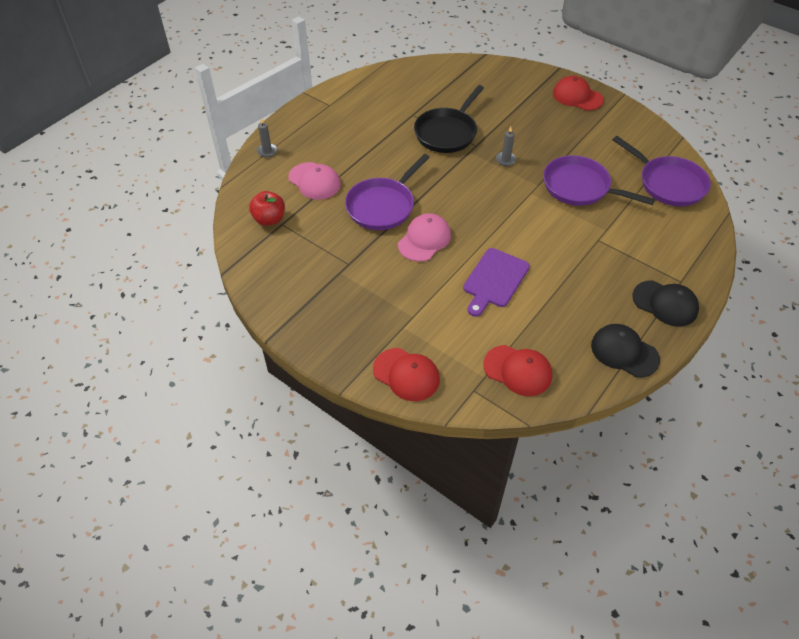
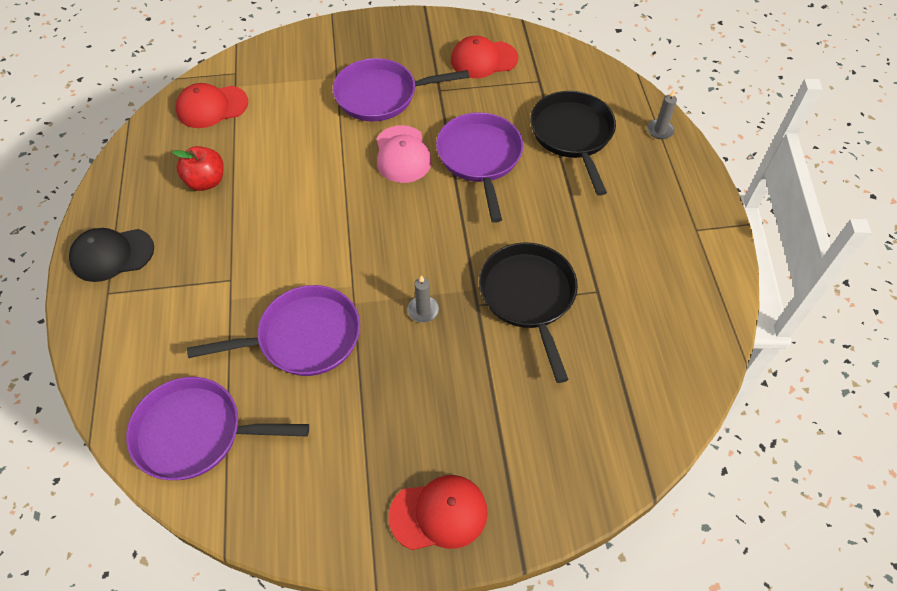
camera: 135 degrees right, 5 degrees up
(269, 219) = (554, 77): red apple -> red apple (206, 181)
(314, 181) = (573, 135): pink cap -> black pan
(390, 288) = (381, 95): none -> purple pan
(406, 374) = (297, 50): red cap -> red cap (483, 59)
(494, 280) = (299, 163): purple cutting board -> none
(624, 352) = (127, 180): black cap -> none

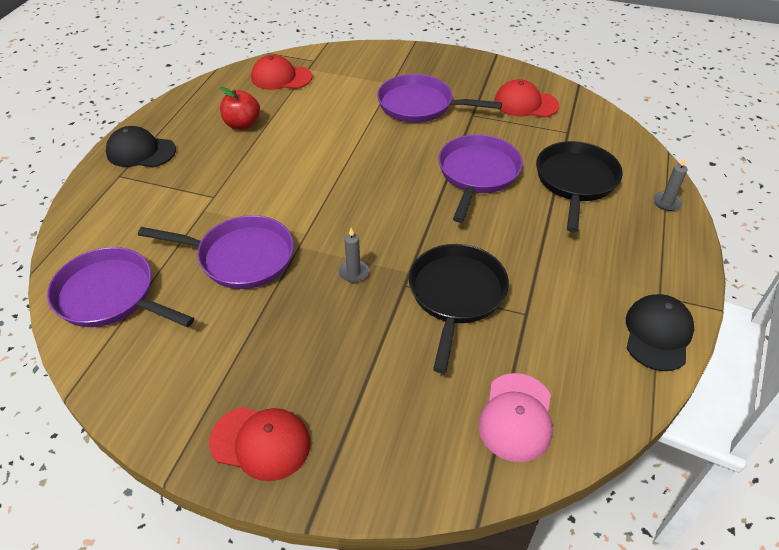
camera: 25 degrees right, 10 degrees down
(402, 154) = (410, 152): pink cap -> pink cap (516, 417)
(711, 267) = (657, 334): none -> black cap

